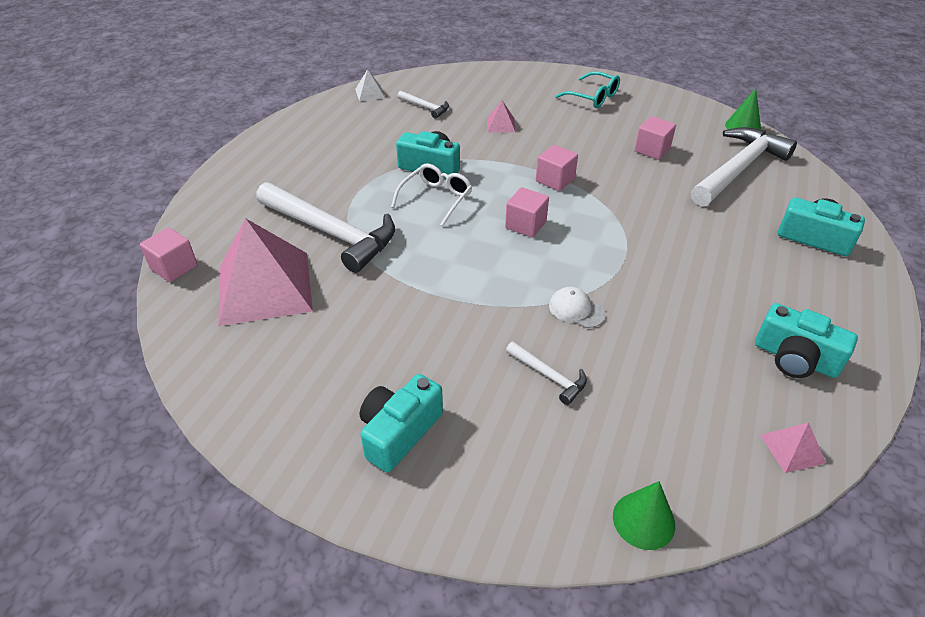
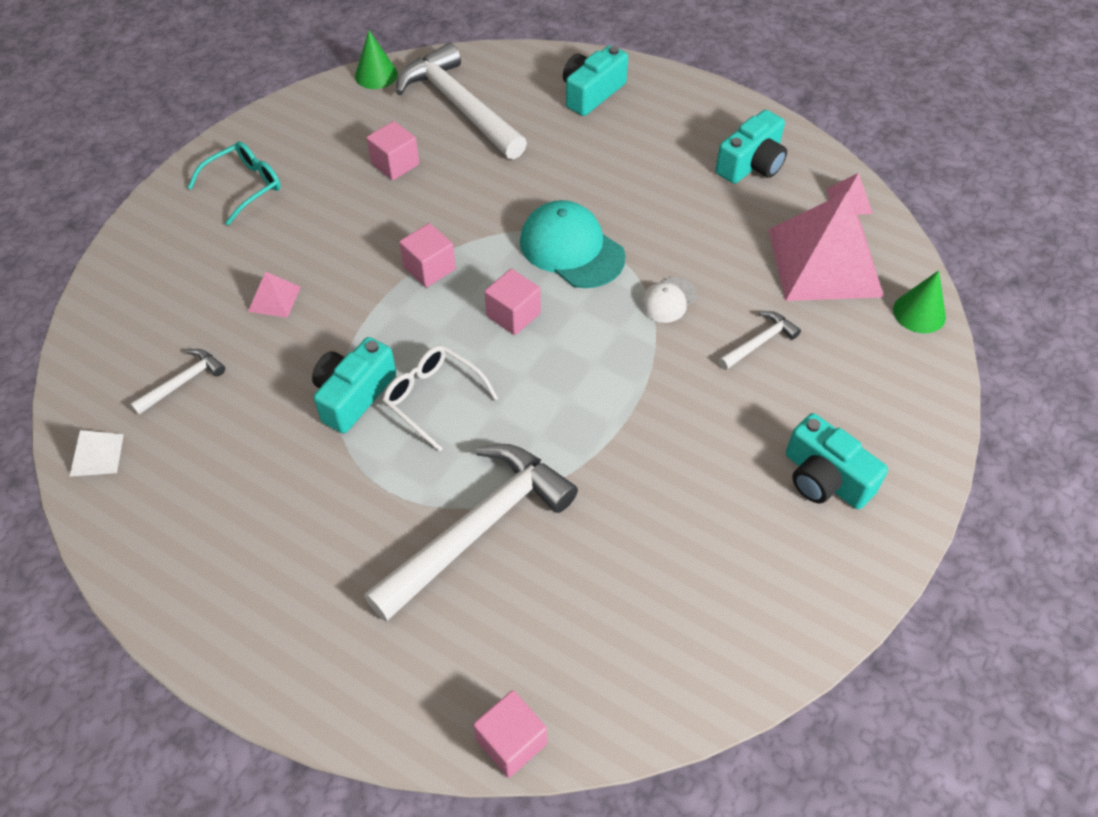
camera: 80 degrees left, 10 degrees up
(264, 287) = (579, 613): pink pyramid -> pink pyramid (825, 262)
(610, 247) = (571, 249): none -> turquoise cap

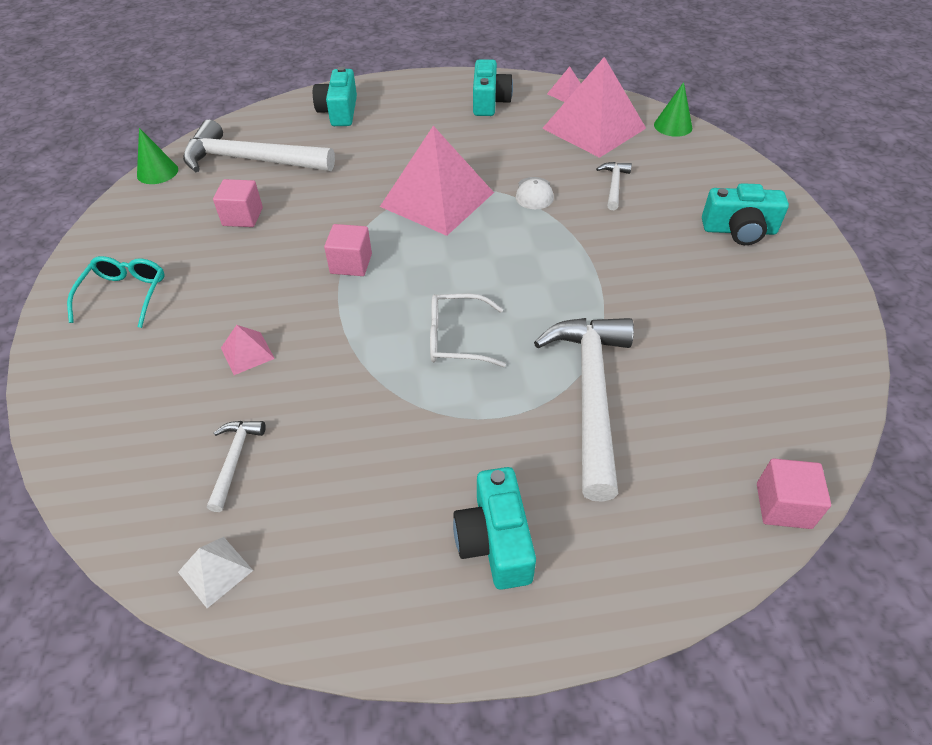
camera: 40 degrees left, 5 degrees down
(354, 395) = (395, 374): turquoise camera -> turquoise camera (495, 541)
(513, 315) = (447, 256): pink cube -> none
(571, 249) = (437, 199): turquoise cap -> pink pyramid

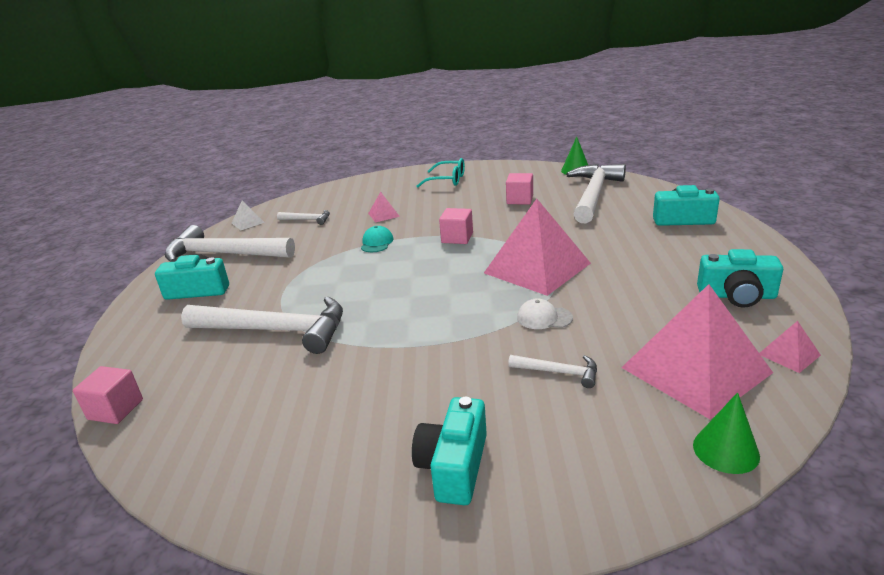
camera: 100 degrees right, 20 degrees down
(351, 343) = (377, 242): none -> turquoise cap
(363, 556) = (224, 254): none -> white hammer
(456, 338) = (361, 278): white glasses -> none

